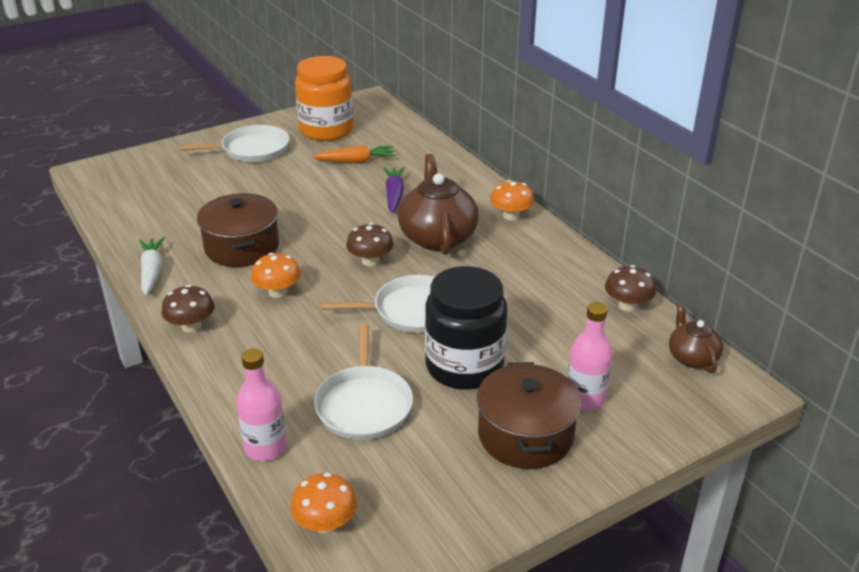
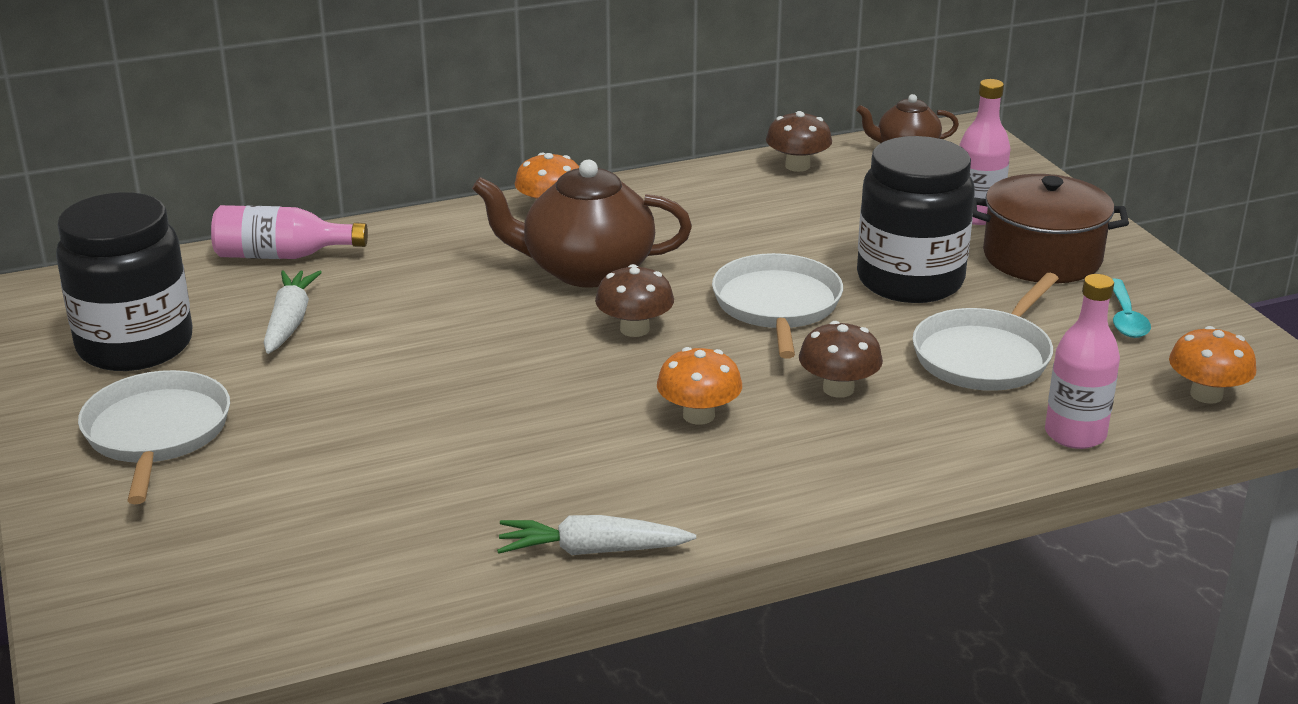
camera: 80 degrees left, 5 degrees down
(191, 326) = (778, 501): brown mushroom -> brown mushroom (838, 389)
(242, 247) = (543, 449): brown pot -> none
(326, 130) = (135, 345): orange jar -> black jar
(356, 161) = (289, 321): orange carrot -> white carrot
(364, 404) = (985, 356): white pan -> white pan turned 120 degrees clockwise
(394, 195) = (436, 295): purple carrot -> none
(423, 147) = (282, 256): none -> pink bottle
(436, 481) = (1125, 318): none -> turquoise spoon

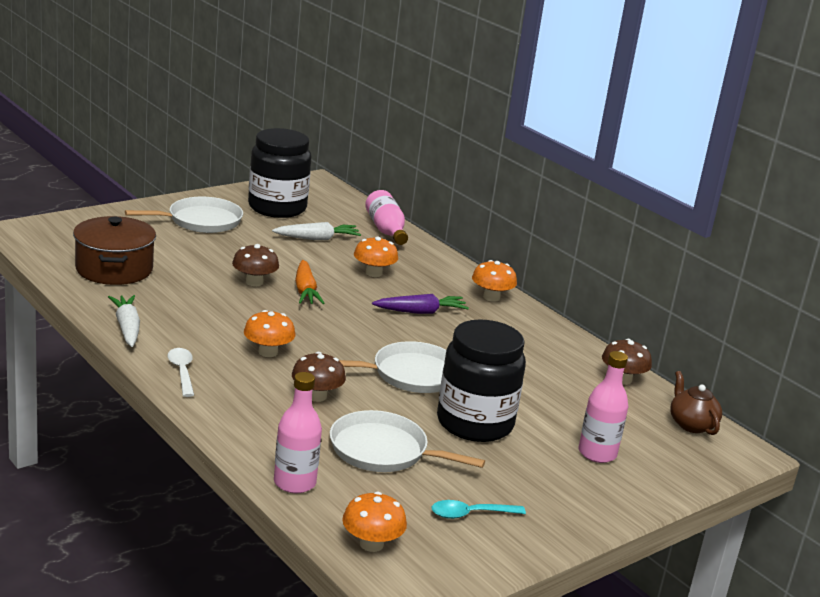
camera: 70 degrees right, 5 degrees down
(442, 289) = (374, 273): none -> orange mushroom
(489, 357) = (305, 291): none -> orange carrot
(586, 270) = (421, 312): brown teapot -> purple carrot
(634, 329) = (357, 330): brown mushroom -> brown mushroom (254, 282)
(757, 504) = (182, 372): none -> white spoon
(1042, 257) = (546, 480): brown pot -> brown pot (114, 269)

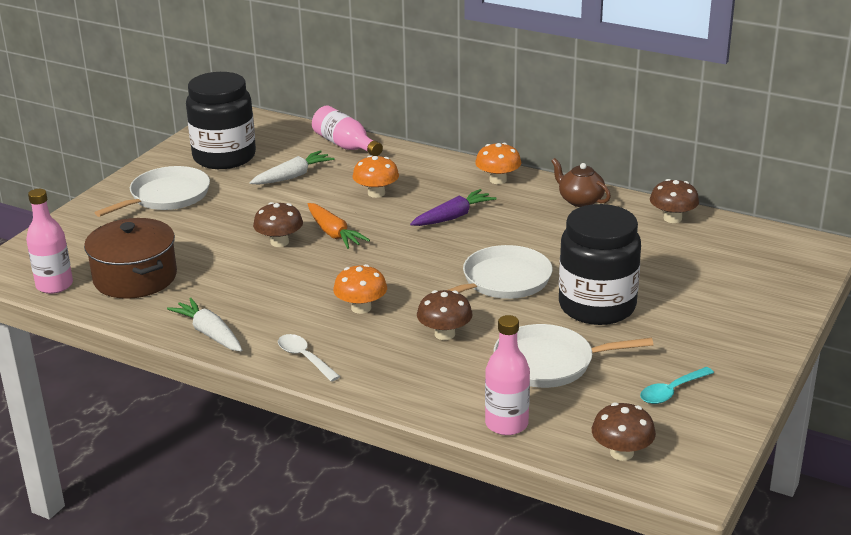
camera: 20 degrees left, 5 degrees up
(371, 544) = (621, 453): orange mushroom -> brown mushroom
(597, 453) = (715, 295): pink bottle -> pink bottle (54, 285)
(691, 424) = (760, 239): brown teapot -> brown teapot (580, 200)

